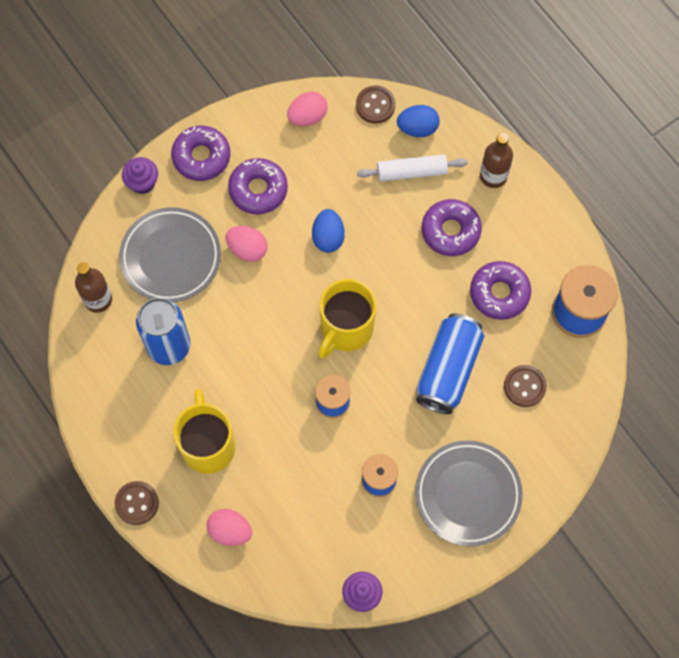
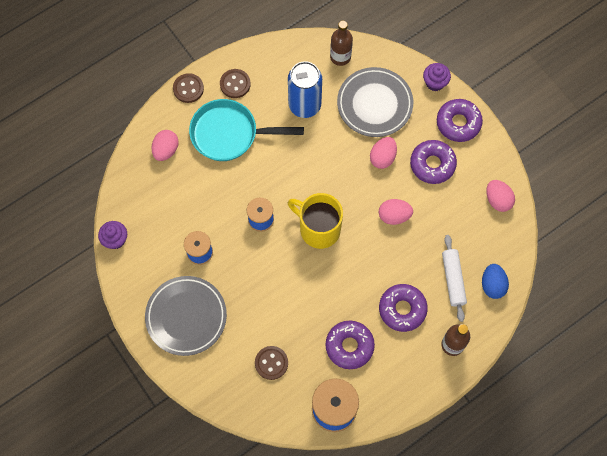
camera: 90 degrees right, 0 degrees up
(208, 445) = (229, 134): yellow mug -> turquoise pan
(328, 237) = (394, 216): blue egg -> pink egg
(375, 105) = (511, 252): brown button -> brown button (235, 84)
(448, 370) = (285, 304): blue can -> none

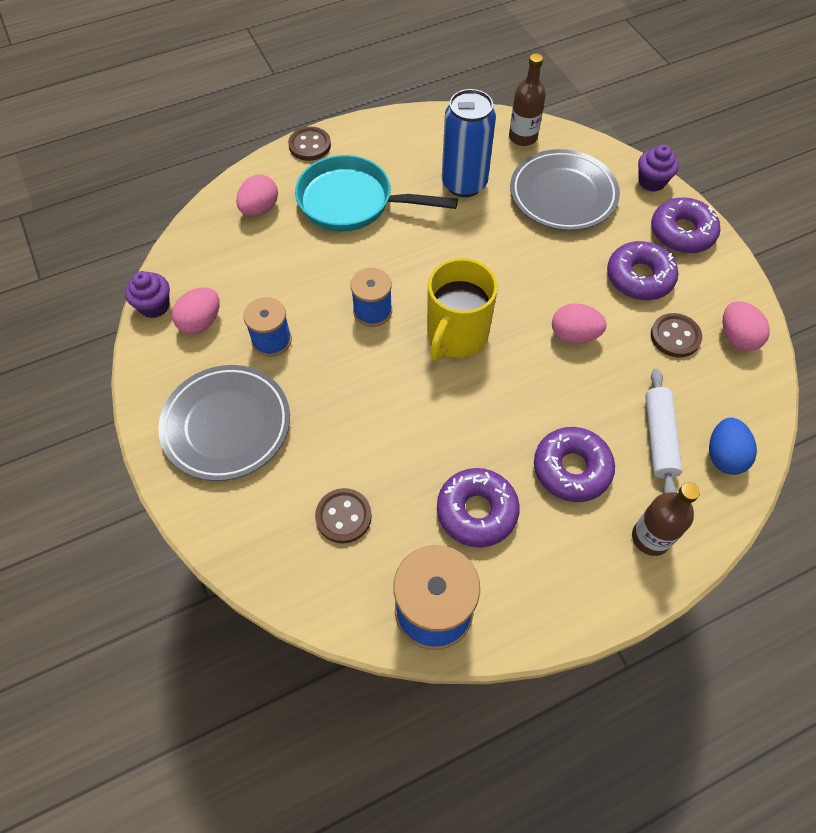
camera: 10 degrees right, 10 degrees down
(235, 84) = (373, 148): brown button -> brown button (675, 336)
(318, 229) = (456, 336): yellow mug -> yellow mug turned 105 degrees counterclockwise
(382, 157) = (566, 259): pink egg -> pink egg (201, 322)

